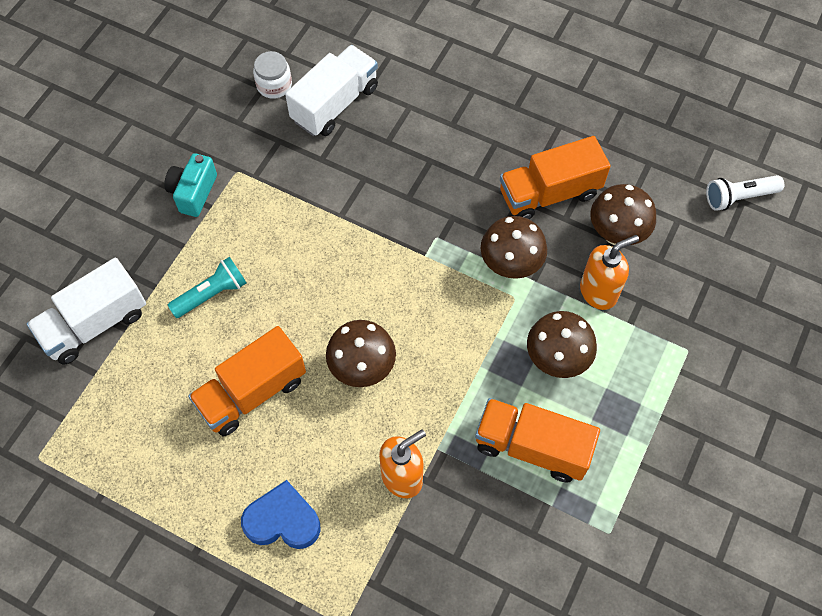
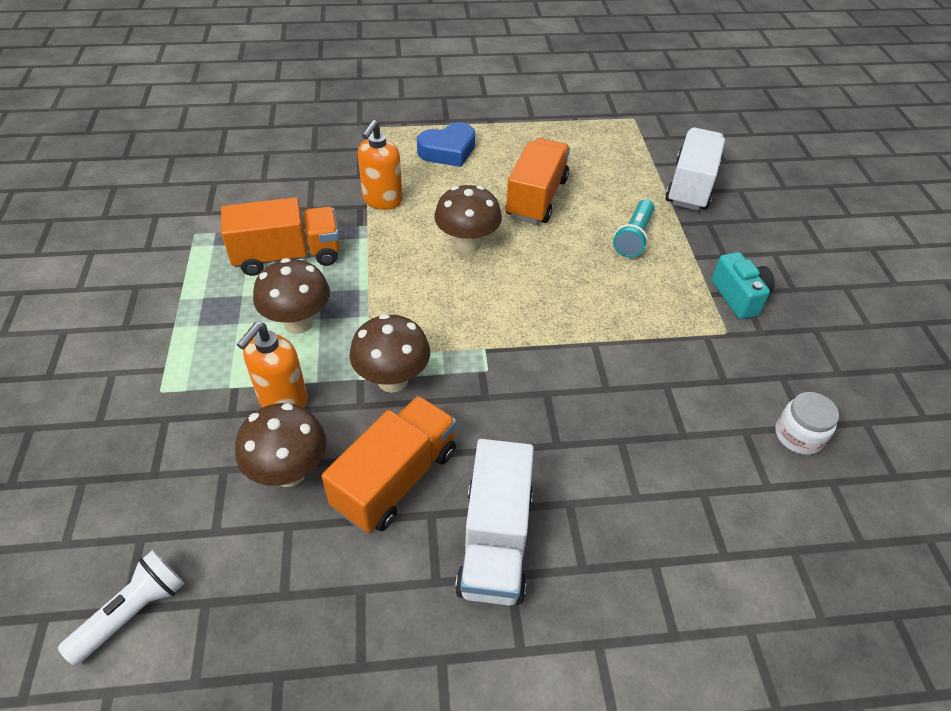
camera: 145 degrees right, 15 degrees down
(335, 104) = (716, 451): white truck -> white truck (495, 541)

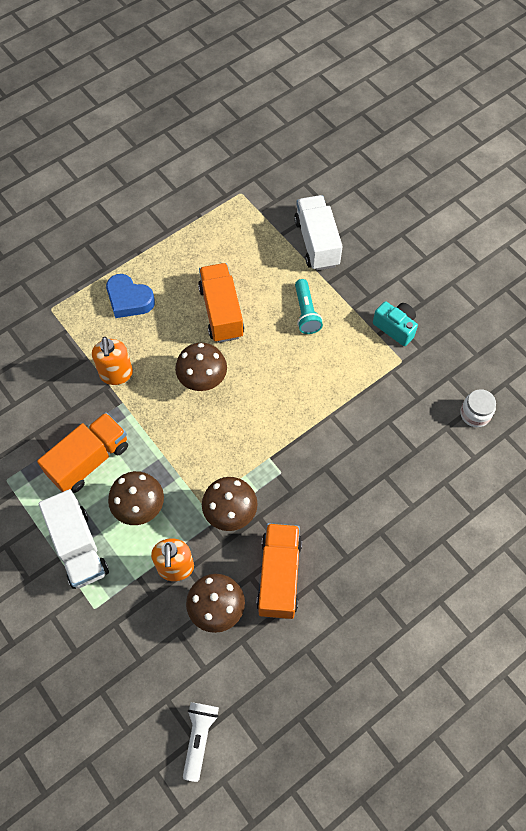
camera: 30 degrees left, 15 degrees up
(448, 151) = (129, 300): blue heart -> blue heart turned 90 degrees clockwise
(495, 541) = (356, 578): white truck -> white truck (78, 547)

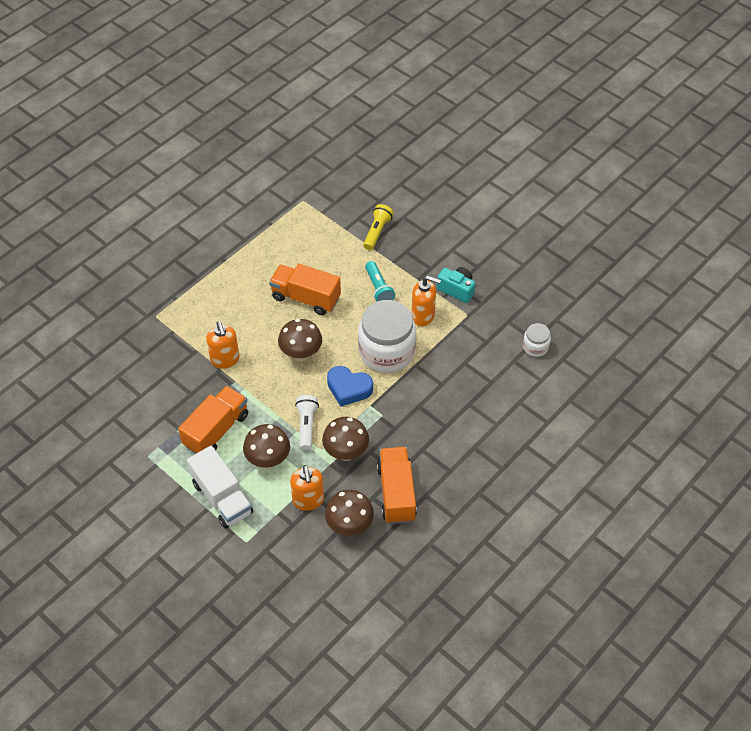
camera: 10 degrees left, 10 degrees down
(129, 300) = (223, 299): blue heart -> blue heart (348, 388)
(199, 738) = (354, 622): white flashlight -> white flashlight (306, 425)
(221, 312) = (306, 298): orange truck -> orange truck turned 45 degrees counterclockwise
(301, 392) = (387, 351): none -> white jar
(317, 243) = (377, 232): white truck -> yellow flashlight
(351, 355) = (423, 316): none -> orange soap dispenser

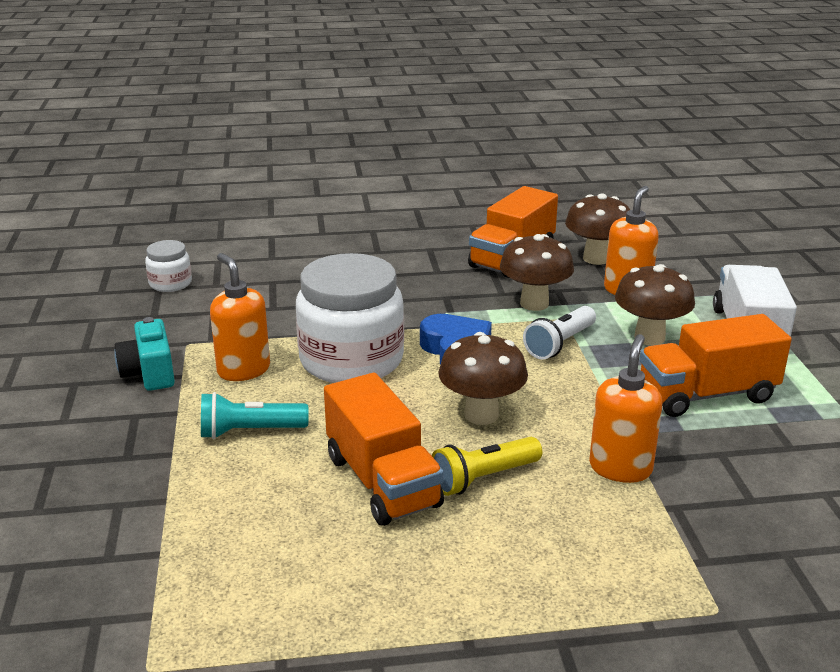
camera: 140 degrees left, 25 degrees down
(377, 232) = (118, 513): yellow flashlight -> yellow flashlight (483, 478)
(378, 288) = (250, 432): turquoise flashlight -> turquoise flashlight turned 120 degrees counterclockwise

